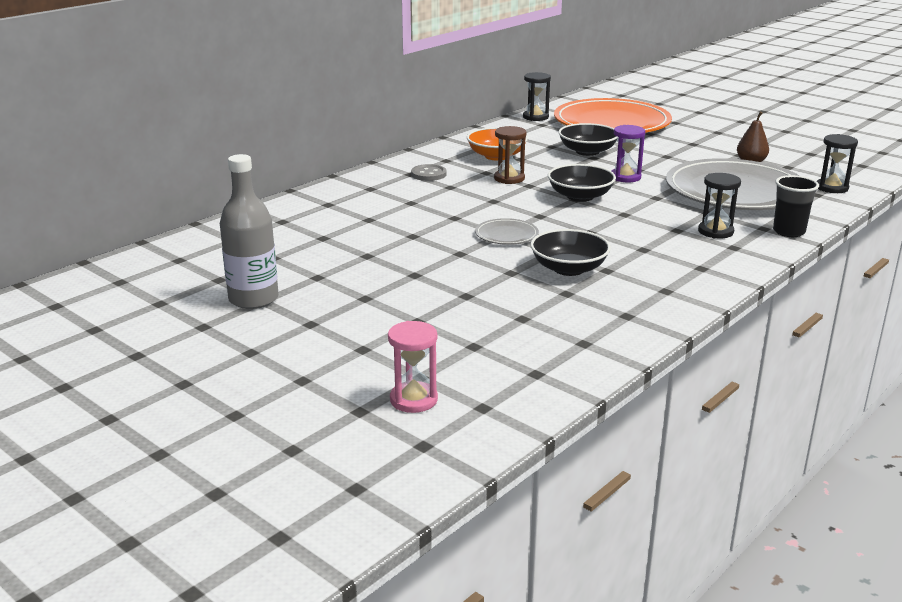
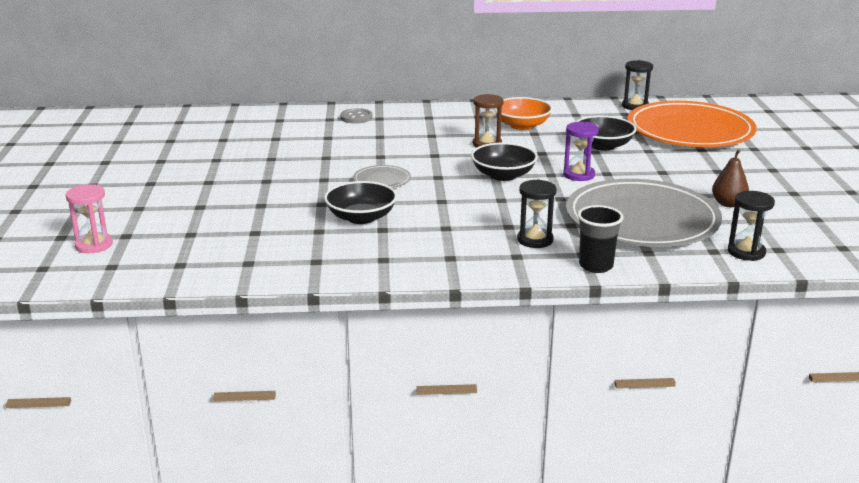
camera: 45 degrees right, 0 degrees up
(253, 299) = (158, 158): grey bottle -> none
(428, 174) = (440, 122): grey button -> grey button (356, 117)

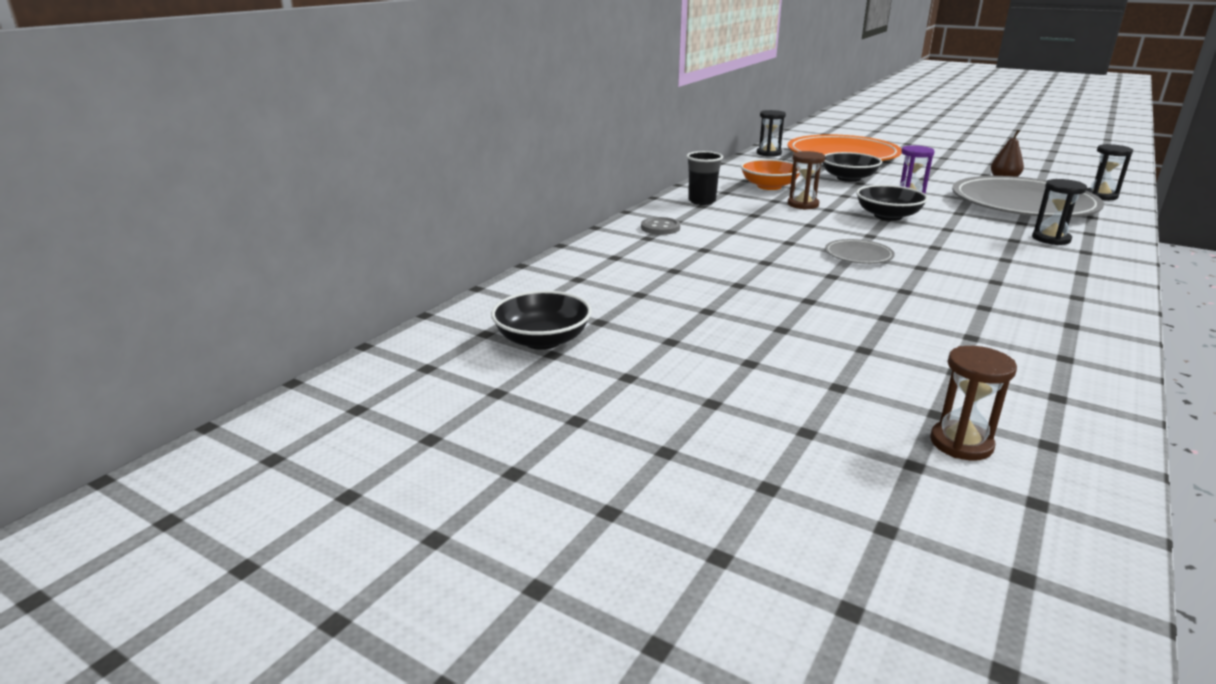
camera: 55 degrees left, 0 degrees up
(94, 245) = (961, 443): pink hourglass -> brown hourglass
(361, 217) = (957, 283): black bowl -> black bowl (542, 340)
(596, 266) = (1116, 235): black cup -> black cup (702, 201)

